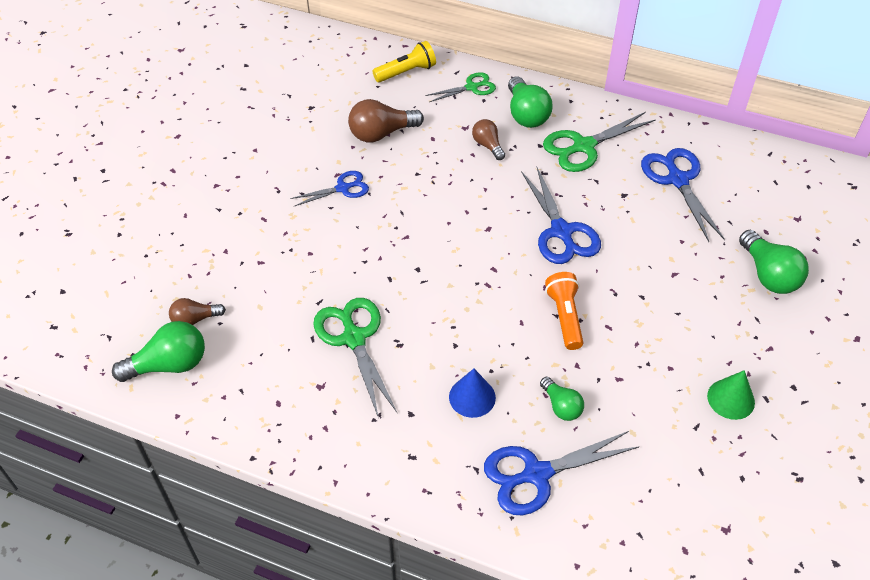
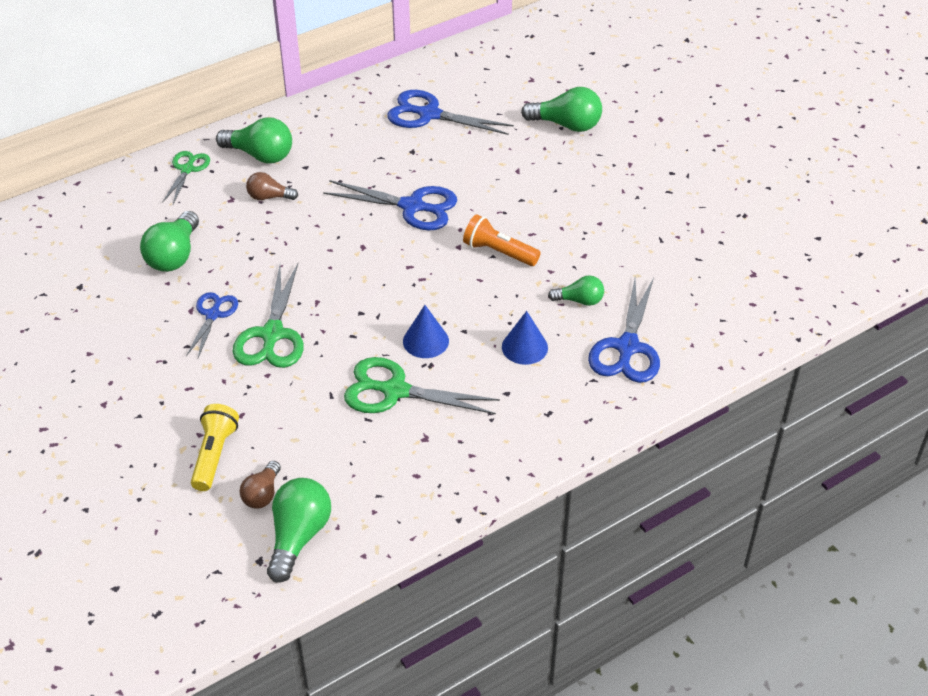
camera: 55 degrees left, 5 degrees down
(381, 133) = (174, 255): brown light bulb -> green light bulb
(406, 72) = (115, 199): yellow flashlight -> yellow flashlight (214, 455)
(422, 326) = (425, 341): none -> blue cone
(583, 146) = (336, 143): green scissors -> green scissors (272, 334)
(731, 399) = (654, 209): green cone -> none

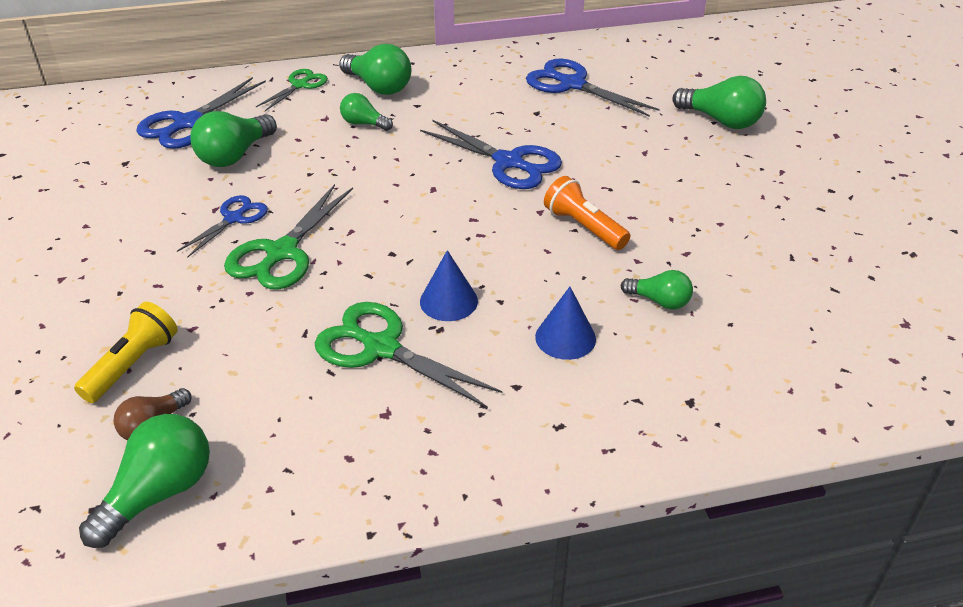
camera: 20 degrees right, 5 degrees down
(269, 197) = (364, 124): brown light bulb -> green light bulb
(627, 347) = (699, 371): blue scissors -> blue scissors (188, 123)

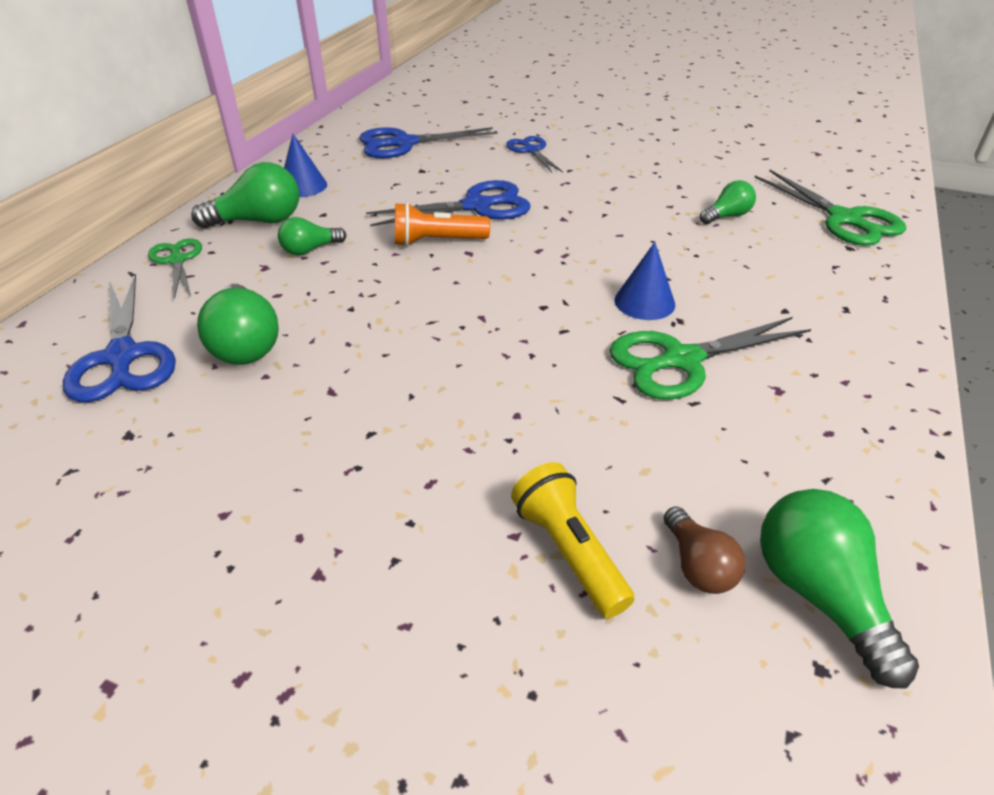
camera: 55 degrees left, 0 degrees up
(234, 218) = (368, 383): blue scissors -> blue scissors (531, 150)
(281, 252) = (470, 370): green scissors -> green scissors (844, 219)
(565, 337) = (740, 267): blue cone -> blue cone (303, 186)
(584, 227) = (605, 209): orange flashlight -> orange flashlight (437, 241)
(721, 121) = (534, 117): green light bulb -> none

